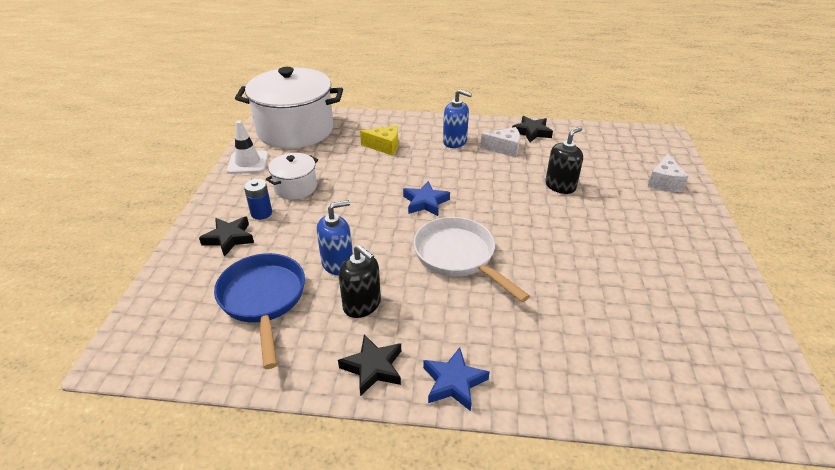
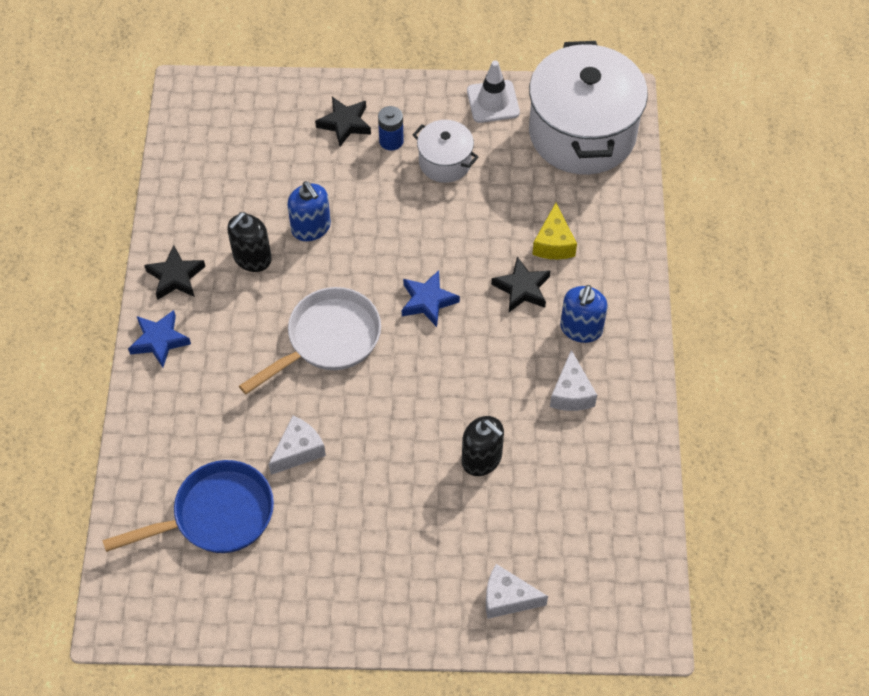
camera: 85 degrees right, 20 degrees up
(263, 300) = (256, 176): blue pan -> blue pan (216, 515)
(532, 132) = (626, 432): black star -> black star (522, 288)
(570, 278) = (298, 451): none -> white cheese

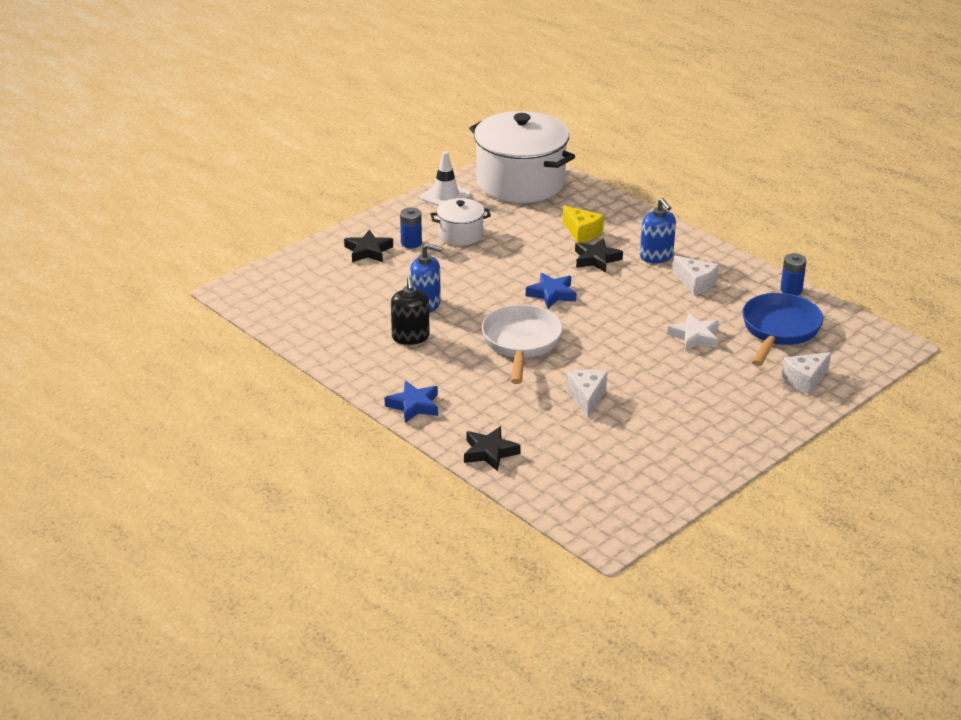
camera: 45 degrees left, 25 degrees down
(175, 277) = (374, 373): black star -> black star (490, 452)
(216, 515) = (586, 454): blue pan -> blue pan (779, 330)
(482, 459) = (694, 336): black soap dispenser -> white star
(649, 476) = (791, 290): none -> blue battery

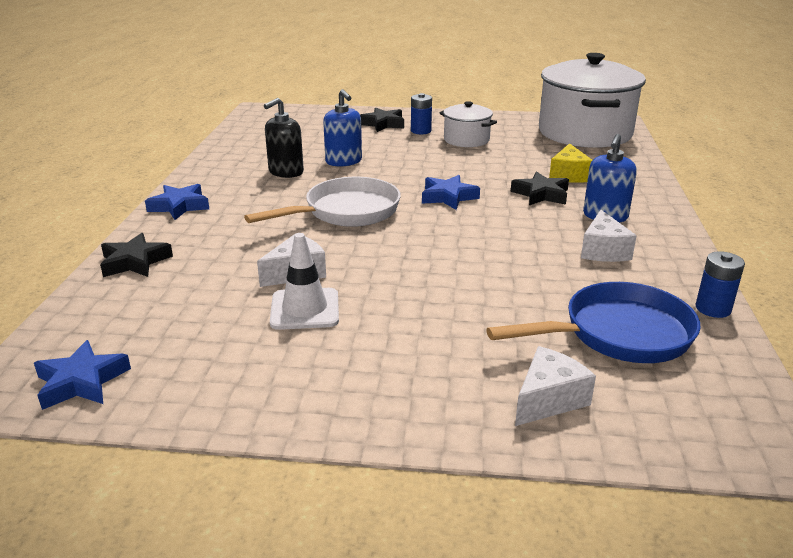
camera: 50 degrees right, 5 degrees down
(445, 196) = (506, 120): white traffic cone -> white traffic cone (305, 309)
(626, 512) = (81, 381): none -> blue star
(694, 336) = (506, 287): white star -> none
(805, 380) = (548, 400): white cheese -> white cheese turned 120 degrees clockwise

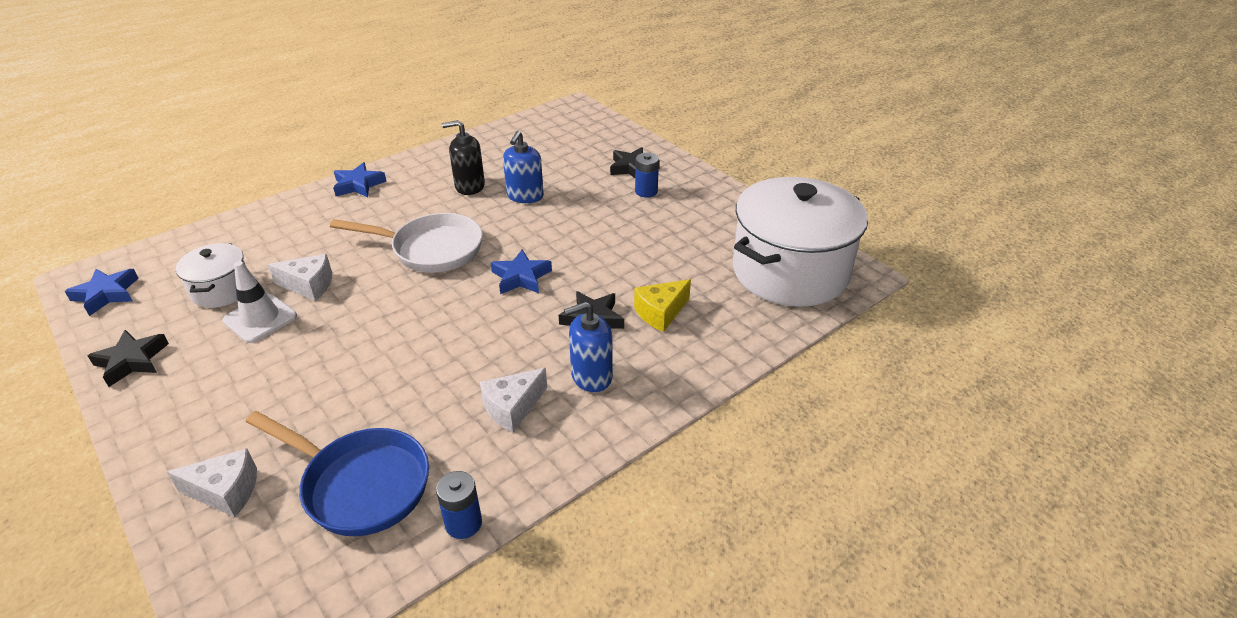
camera: 45 degrees right, 10 degrees up
(135, 262) = (261, 220): black star -> black star (132, 361)
(466, 140) = (662, 222): white pot -> white pot (221, 290)

